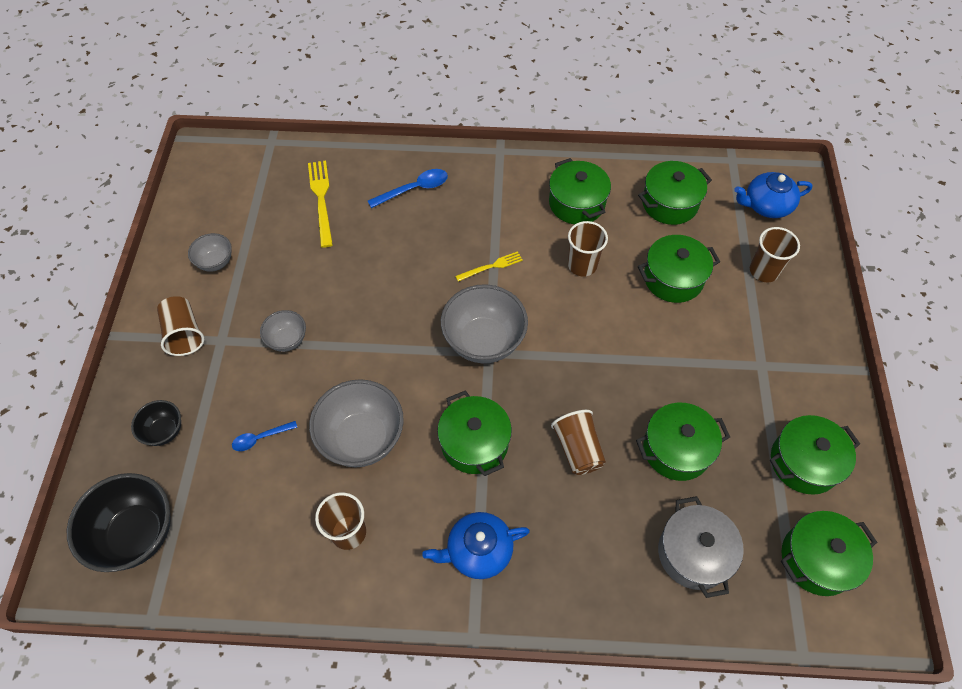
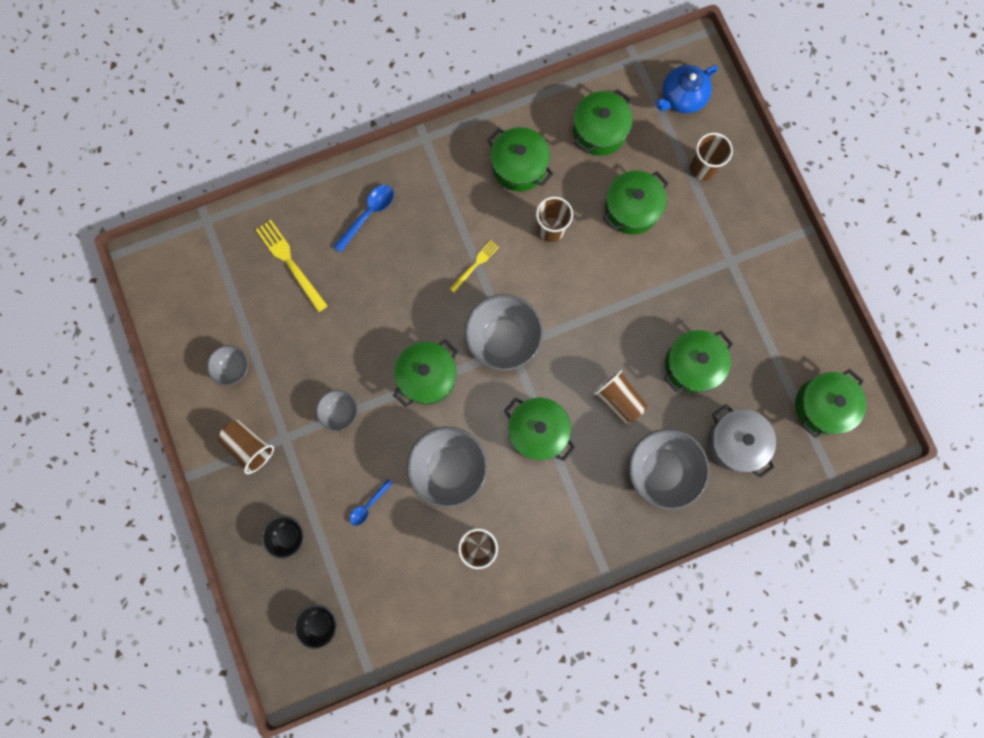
camera: 25 degrees left, 20 degrees up
(137, 534) = (319, 623): black bowl -> black bowl, size x0.53
(478, 551) = (581, 514): blue teapot -> none
(592, 545) = (661, 470): none -> grey bowl
(804, 462) = (789, 332): green pot -> green pot (427, 376)

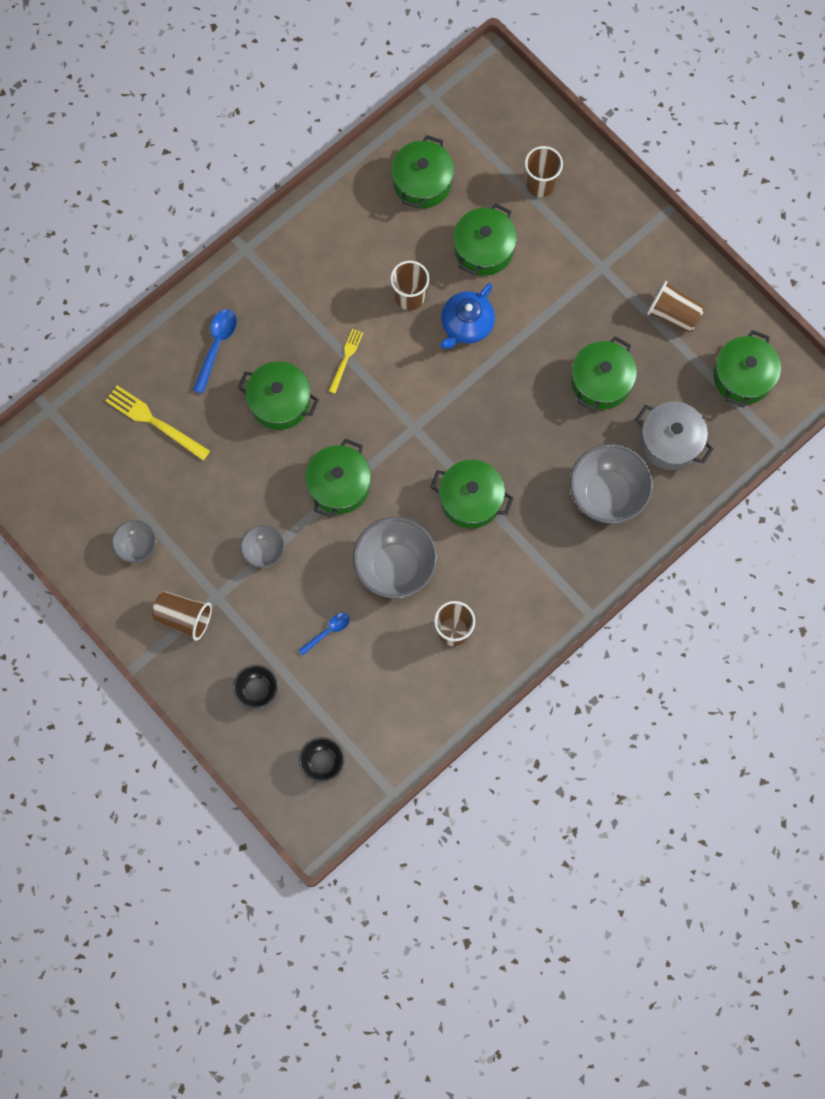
camera: 20 degrees left, 5 degrees down
(368, 505) = (328, 631): blue spoon -> blue spoon turned 150 degrees counterclockwise
(503, 339) = (402, 422): grey bowl -> none
(519, 166) = (353, 245): green pot -> green pot (280, 402)
(618, 399) = (540, 441): brown cup -> brown cup (673, 314)
(682, 97) = (494, 121): blue teapot -> blue teapot (466, 325)

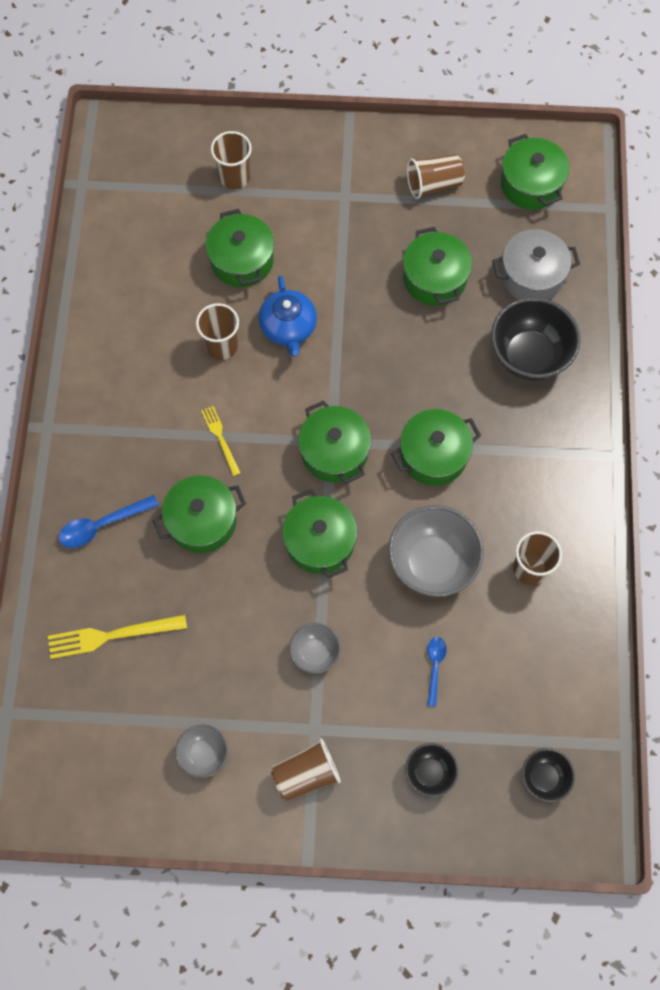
camera: 45 degrees left, 5 degrees down
(216, 346) = (102, 525): blue spoon -> blue spoon turned 90 degrees counterclockwise
(422, 183) = (141, 253): green pot -> green pot (334, 452)
(607, 494) = (529, 356): grey bowl -> black bowl

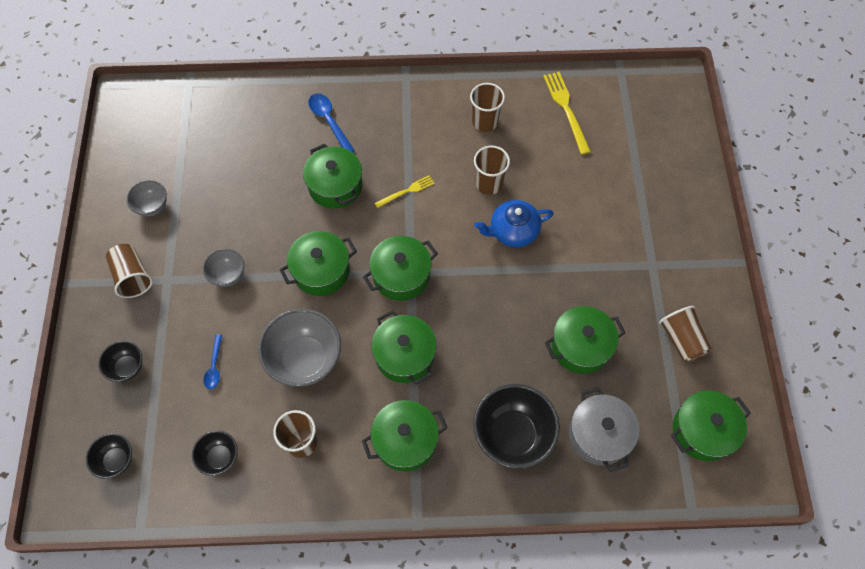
camera: 85 degrees right, 5 degrees down
(112, 635) = (243, 138): yellow fork -> yellow fork (566, 109)
(234, 177) = (652, 177): brown cup -> brown cup (485, 122)
(242, 260) = (571, 190): green pot -> green pot (405, 440)
(434, 666) = (214, 366): blue spoon -> blue spoon turned 90 degrees clockwise
(544, 658) = (219, 457): none -> black bowl

